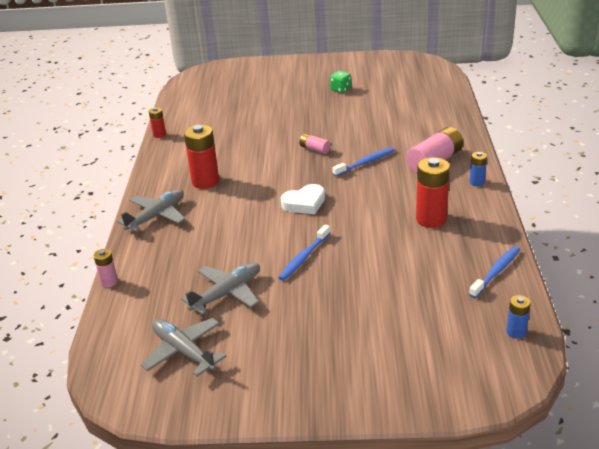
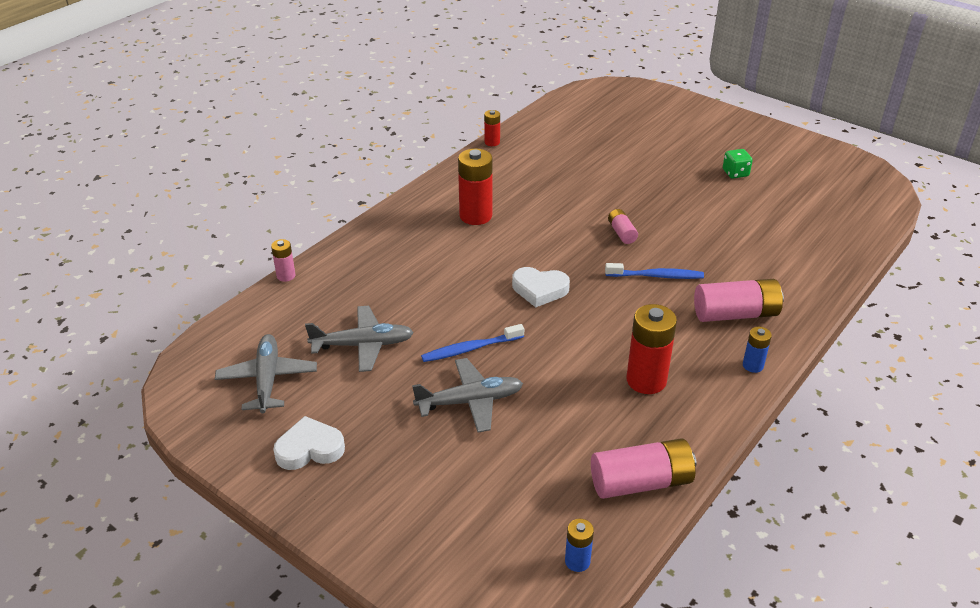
camera: 35 degrees right, 5 degrees up
(157, 216) = (394, 230): grey plane -> grey plane (470, 401)
(272, 373) = (309, 449): none -> white heart
(496, 272) = (641, 482): blue toothbrush -> pink battery

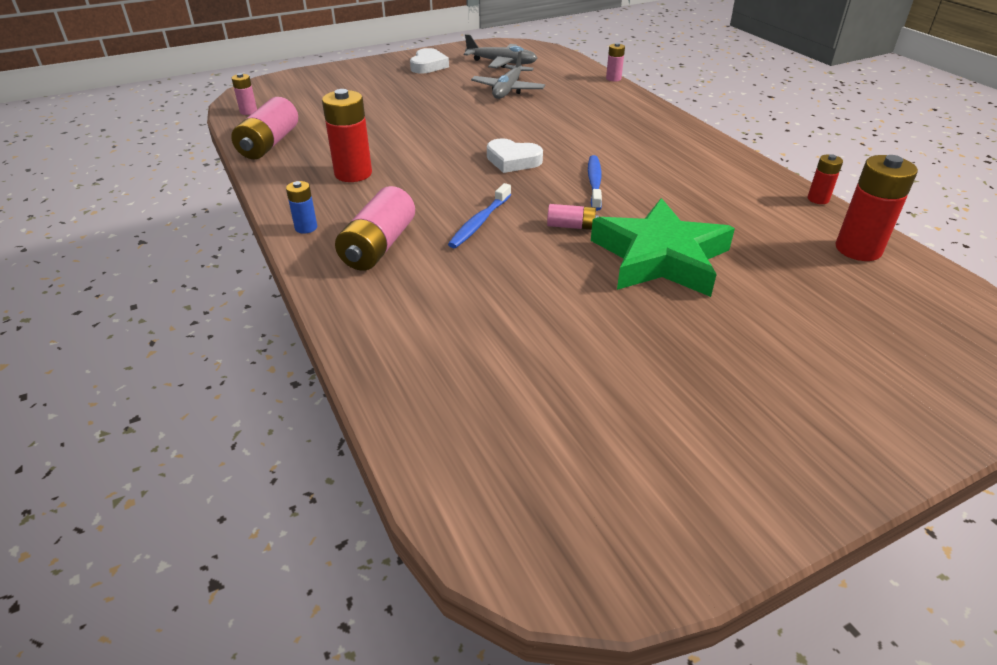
camera: 115 degrees right, 0 degrees up
(470, 349) = (466, 120): blue toothbrush -> blue toothbrush (594, 183)
(470, 401) = (412, 110): grey plane -> none
(475, 216) = (656, 158): red battery -> red battery (858, 249)
(539, 290) = (513, 160): white heart -> white heart turned 105 degrees counterclockwise
(577, 561) = (248, 112): blue battery -> pink battery
(627, 190) = (660, 257): none -> green star
(735, 173) = (663, 371): green dice -> none

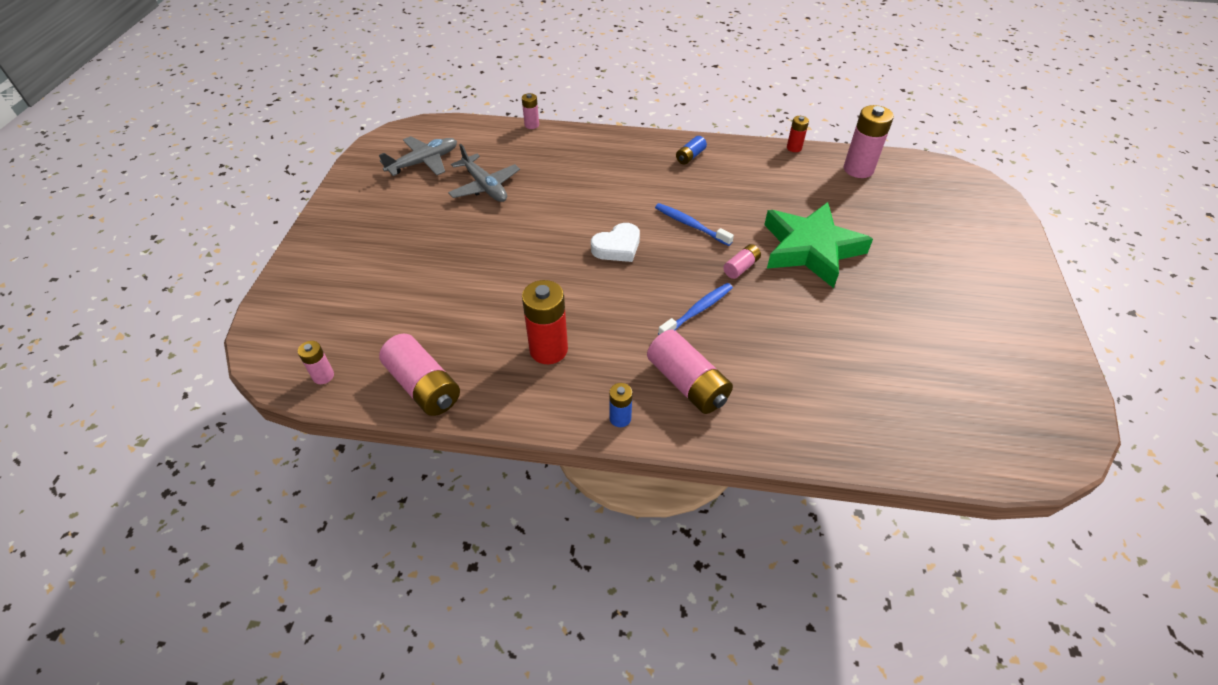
camera: 55 degrees left, 10 degrees up
(428, 65) = (370, 206): white heart -> none
(479, 222) = (697, 310): blue toothbrush -> blue toothbrush turned 105 degrees counterclockwise
(696, 152) = (690, 156): none -> blue battery
(858, 249) = (858, 169): red battery -> pink battery

